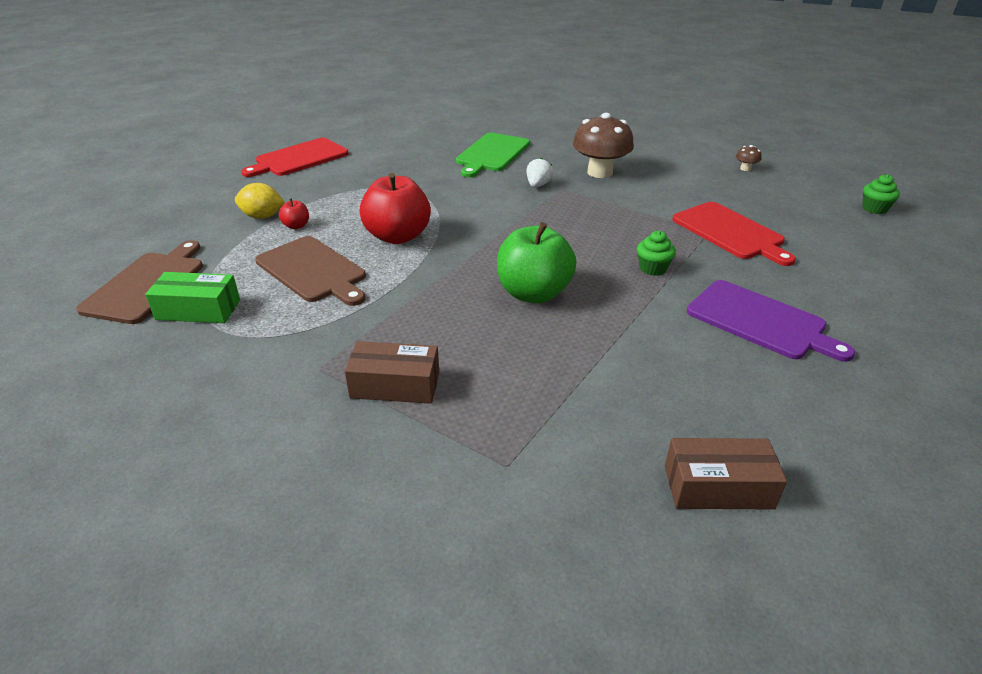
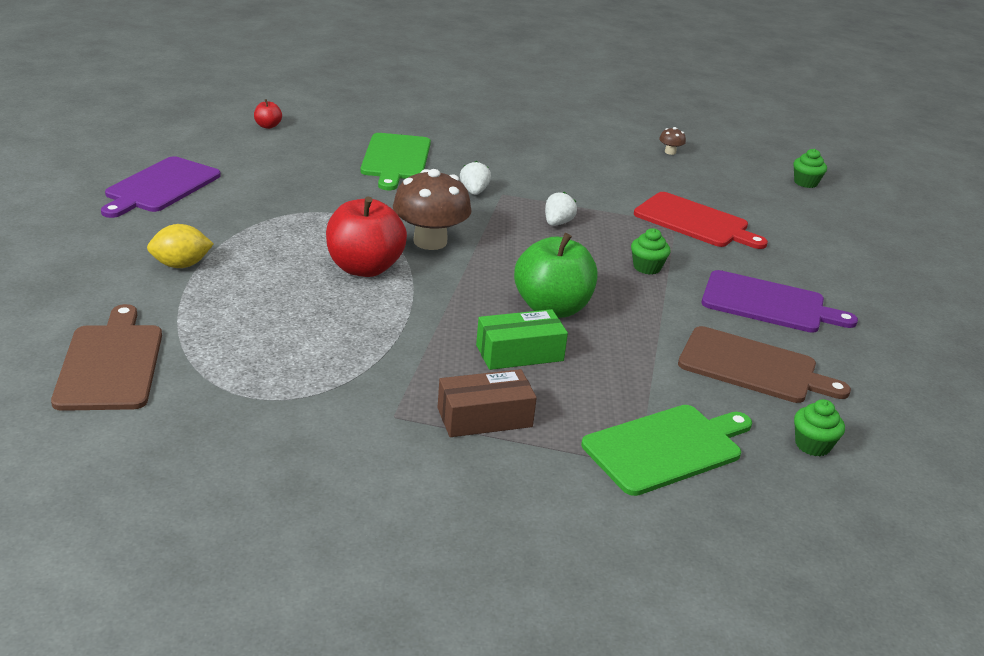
camera: 25 degrees left, 5 degrees down
(198, 310) = (204, 381): green box -> green box (519, 353)
(296, 226) = (234, 271): red apple -> red apple (268, 126)
(299, 158) = (160, 187): red cutting board -> purple cutting board
(313, 271) = (300, 319): brown cutting board -> brown cutting board (753, 367)
(549, 454) = (667, 448): none -> green cutting board
(593, 219) = (557, 223): none -> white strawberry
(600, 172) = (529, 170): brown mushroom -> brown mushroom (430, 241)
(718, 487) = (812, 445): brown box -> green cupcake

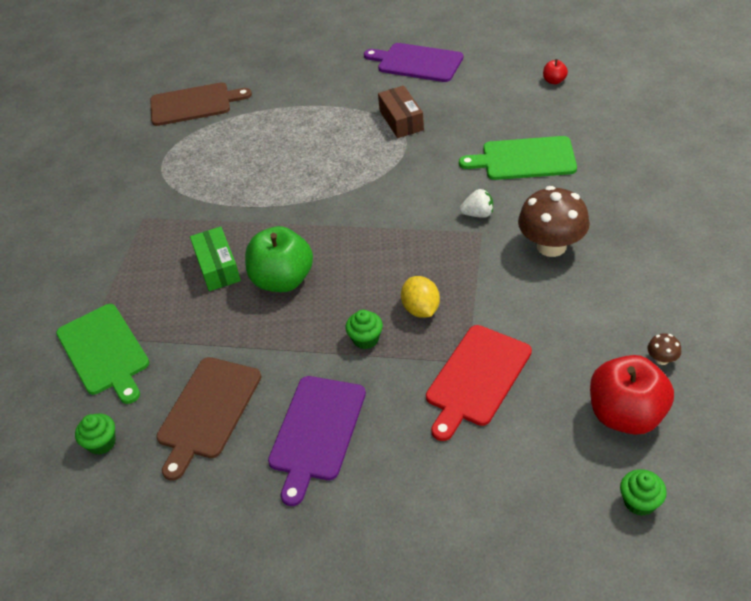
camera: 95 degrees right, 15 degrees up
(181, 265) = (308, 99): yellow lemon -> yellow lemon (421, 309)
(364, 268) = (323, 175): red apple -> red apple (626, 414)
(430, 241) = (374, 201): brown mushroom -> brown mushroom (551, 246)
(484, 417) = (141, 257): brown box -> brown box (401, 120)
(557, 223) = (434, 273): white strawberry -> none

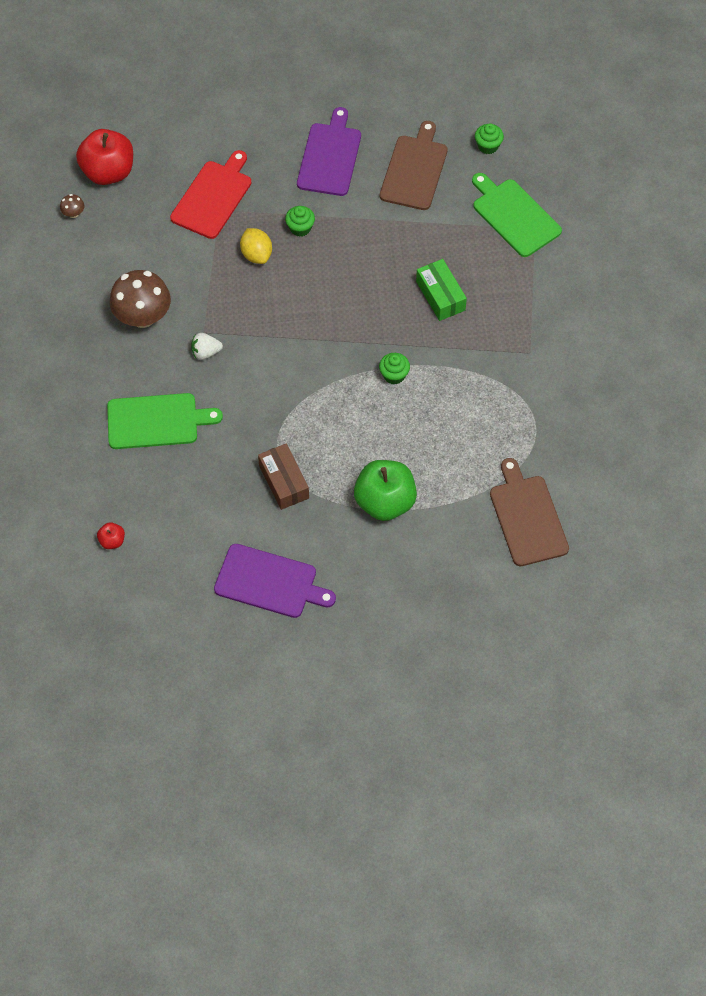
camera: 170 degrees right, 15 degrees up
(194, 104) = (527, 517): brown cutting board -> brown cutting board turned 90 degrees clockwise
(283, 280) = (378, 282): green apple -> green apple (385, 502)
(639, 502) = (111, 117): green cupcake -> green cupcake (394, 375)

